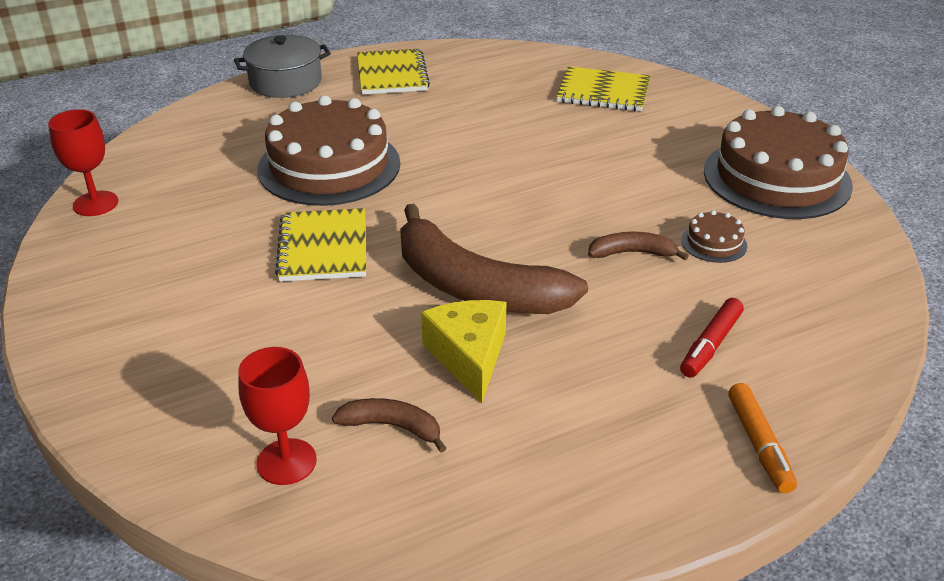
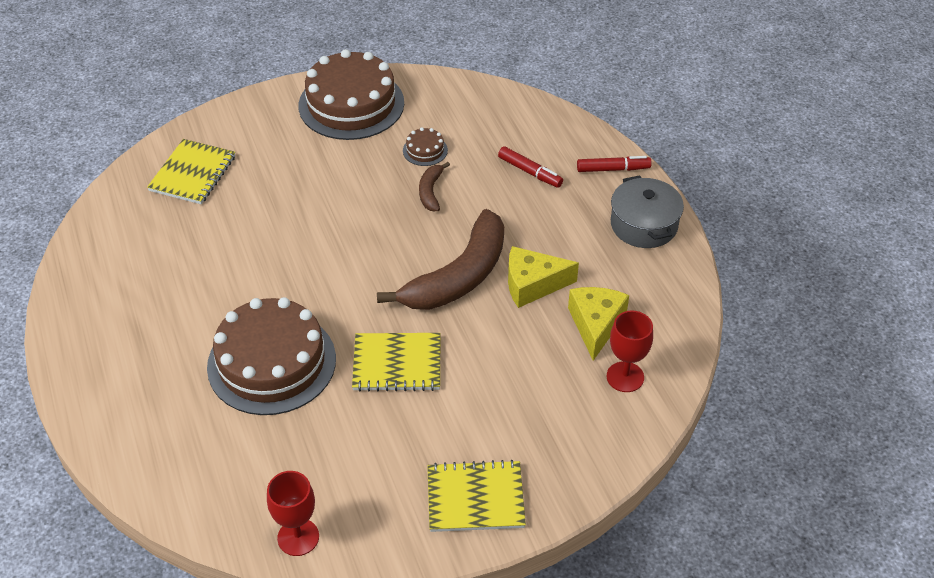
camera: 85 degrees left, 10 degrees up
(285, 82) = (92, 402): grey pot -> grey pot (644, 225)
(392, 74) = (106, 316): yellow notebook -> yellow notebook (475, 498)
(392, 427) = (596, 325): brown banana -> yellow cheese
(759, 444) = (612, 169): orange marker -> red marker

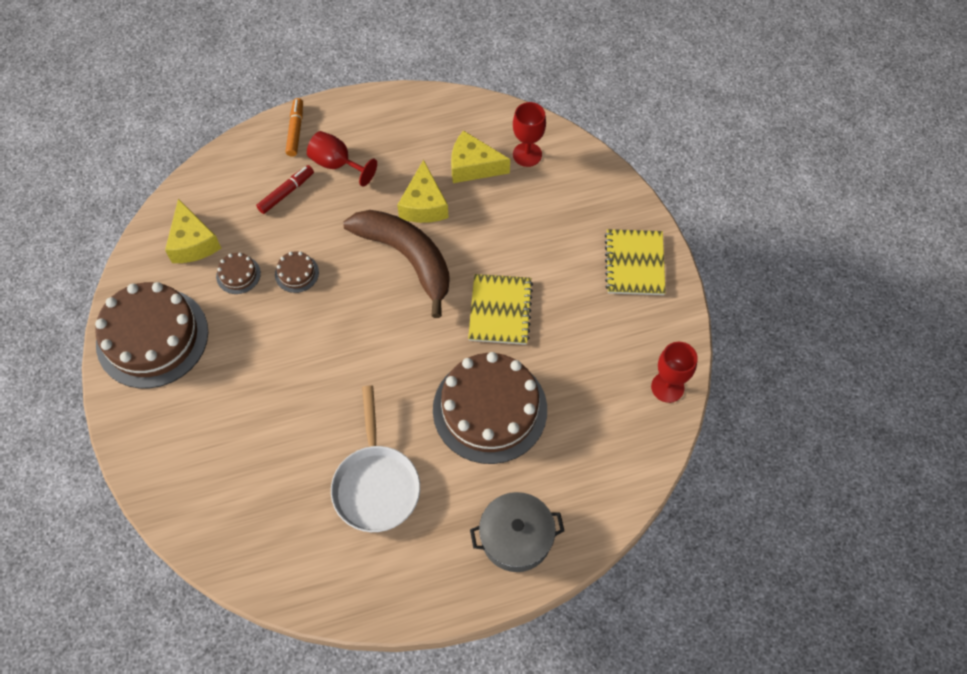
camera: 85 degrees left, 15 degrees up
(191, 277) = (376, 484): none -> white pan
(192, 173) = (226, 491): yellow notebook -> none
(430, 192) = (296, 273): brown banana -> brown cake
(459, 114) = (193, 242): none -> yellow cheese
(574, 207) = (337, 164): none -> red goblet
(612, 169) = (295, 131): red marker -> orange marker
(644, 225) = (367, 119): grey pot -> grey pot (516, 537)

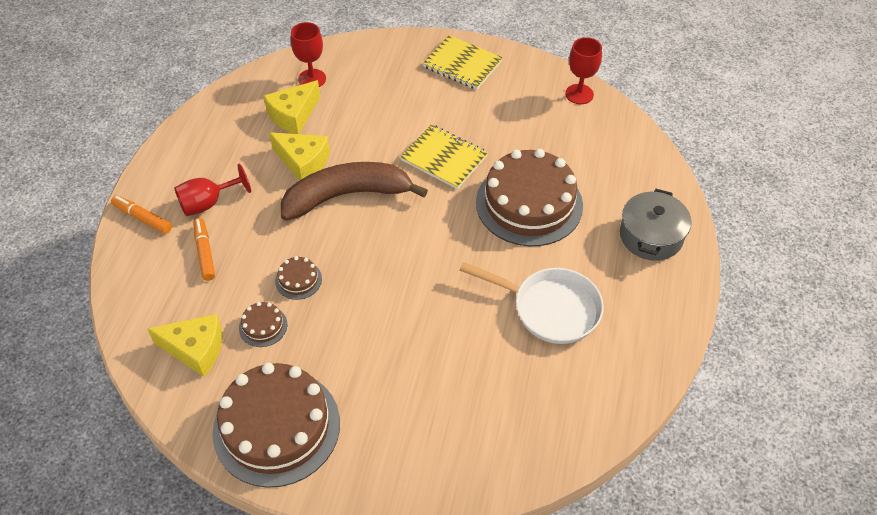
camera: 60 degrees left, 10 degrees down
(286, 193) = (205, 253): red marker -> orange marker

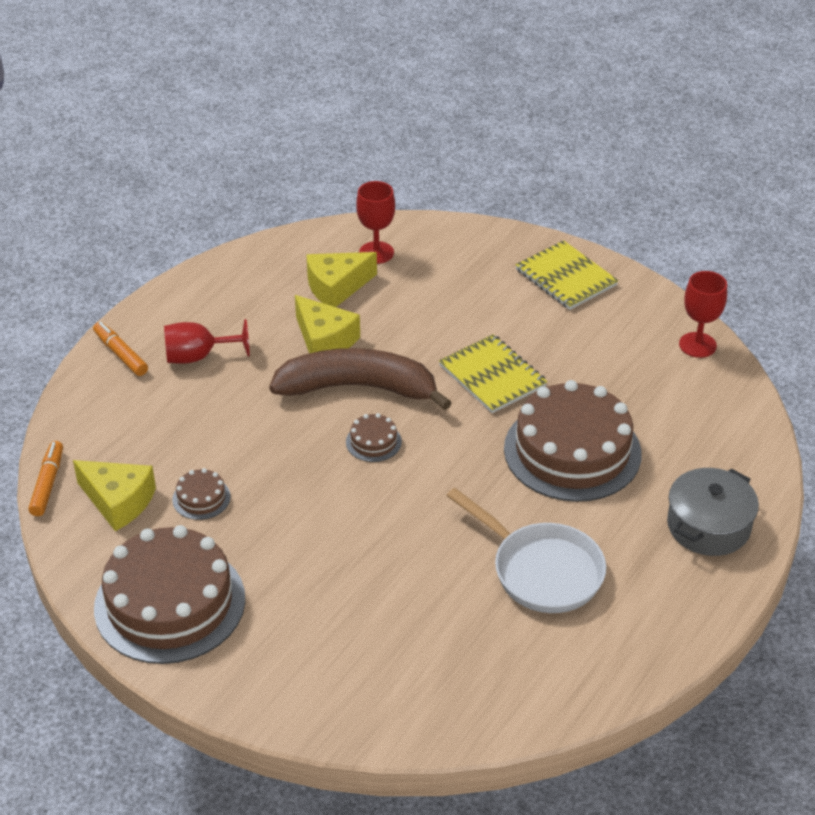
camera: 20 degrees right, 10 degrees down
(205, 253) = (171, 407): orange marker -> orange marker (47, 484)
(298, 280) = (262, 462): brown cake -> brown cake (373, 442)

